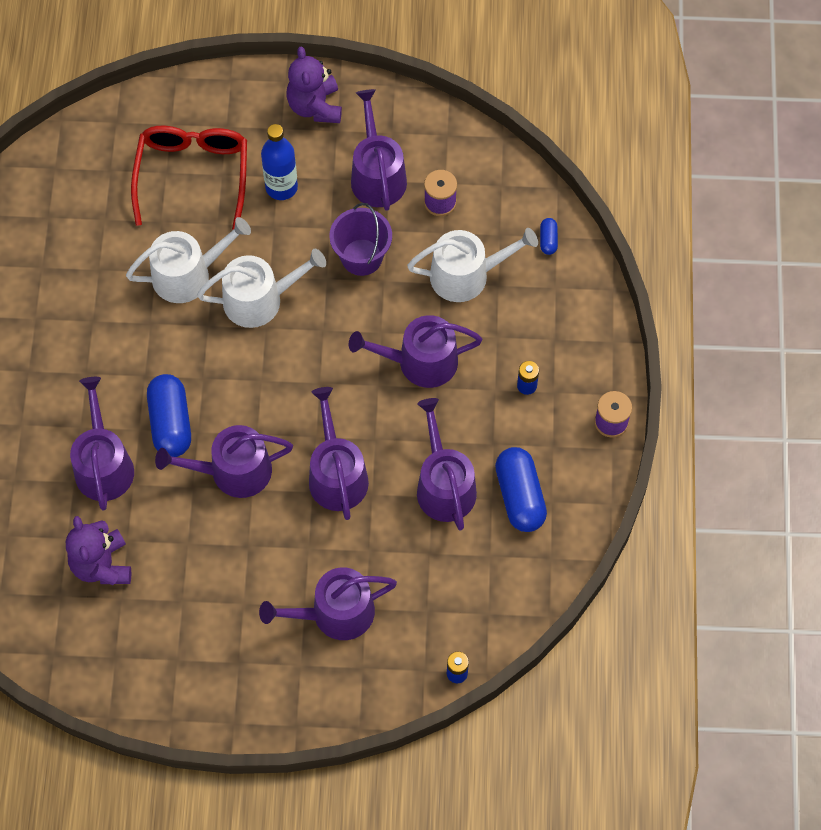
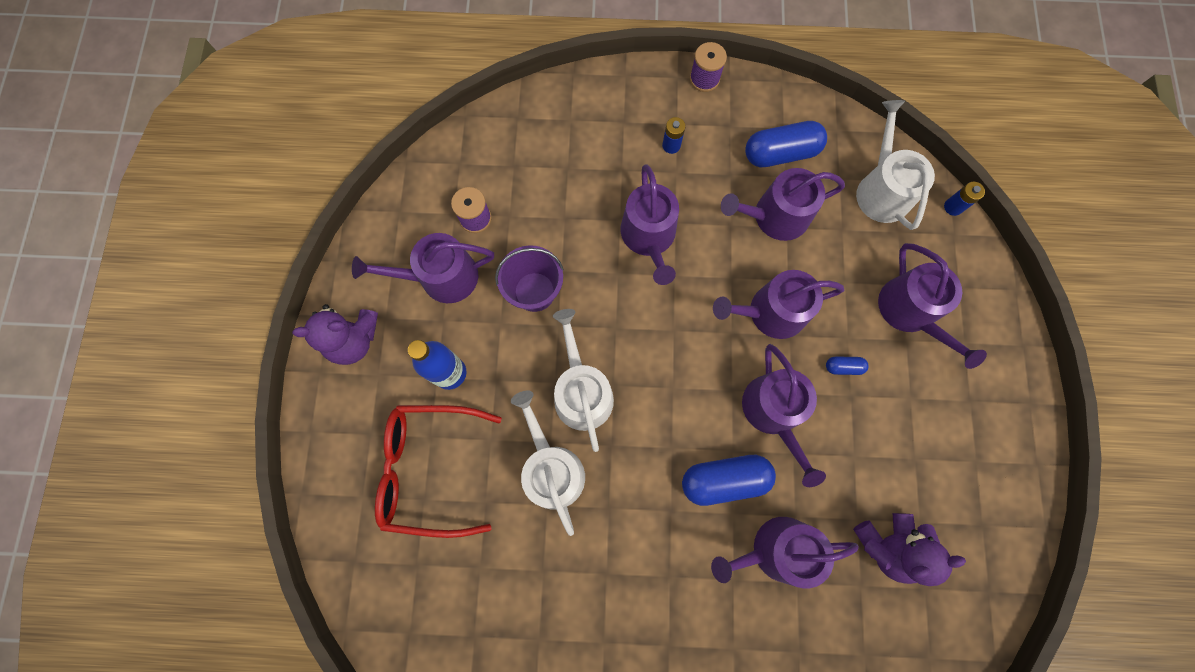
camera: 90 degrees left, 10 degrees up
(467, 275) = (556, 195): white watering can -> white watering can (881, 189)
(548, 240) = (521, 124): blue capsule -> blue capsule (843, 367)

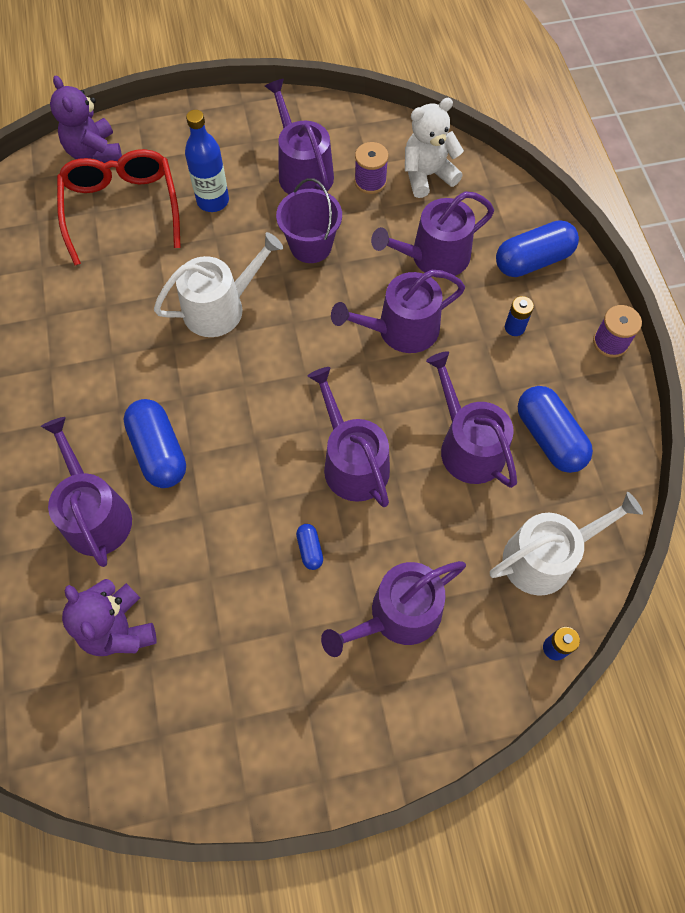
camera: 75 degrees right, 10 degrees down
(354, 340) = (225, 126): purple teddy bear -> purple teddy bear (94, 152)
(485, 166) = (427, 175): none -> white teddy bear
(551, 468) = (141, 300): white watering can -> none
(607, 109) = (533, 260): none -> blue capsule
(774, 413) = (240, 486): purple watering can -> purple watering can (433, 257)

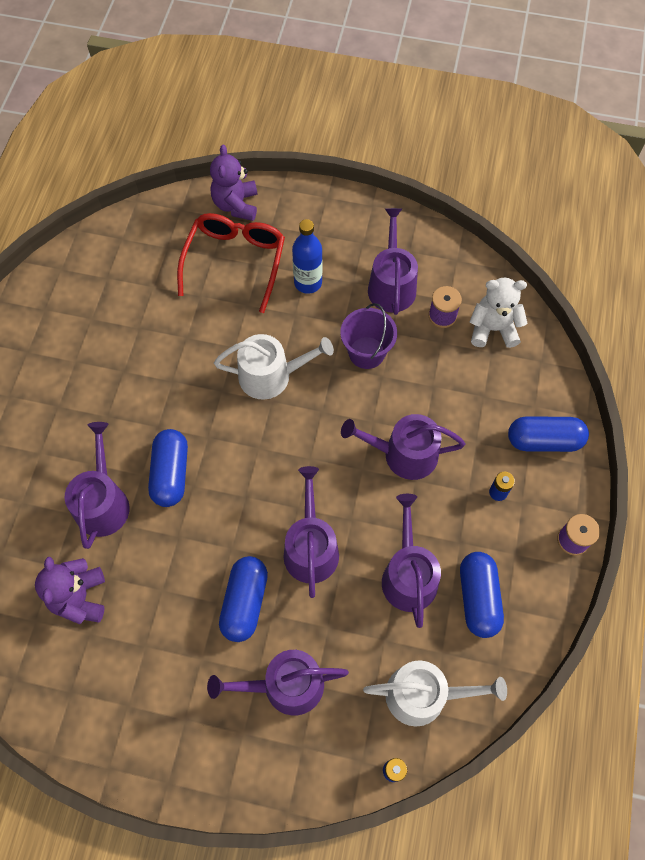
camera: 25 degrees right, 0 degrees up
(310, 549) = (245, 602): blue capsule -> blue capsule, size x2.14
(433, 257) = (461, 403): purple watering can -> none

